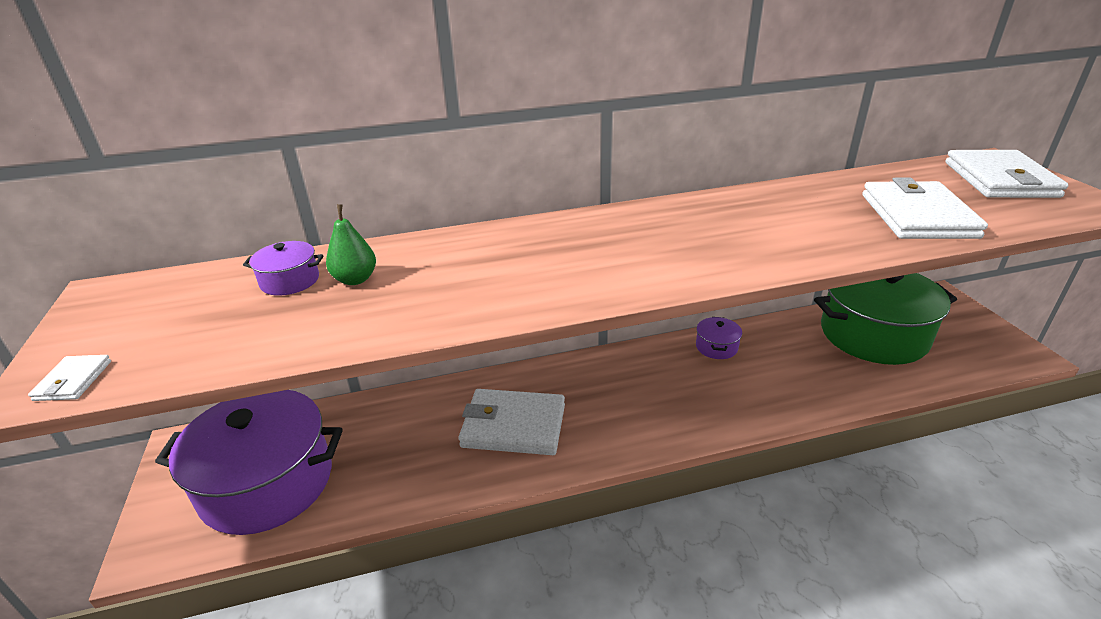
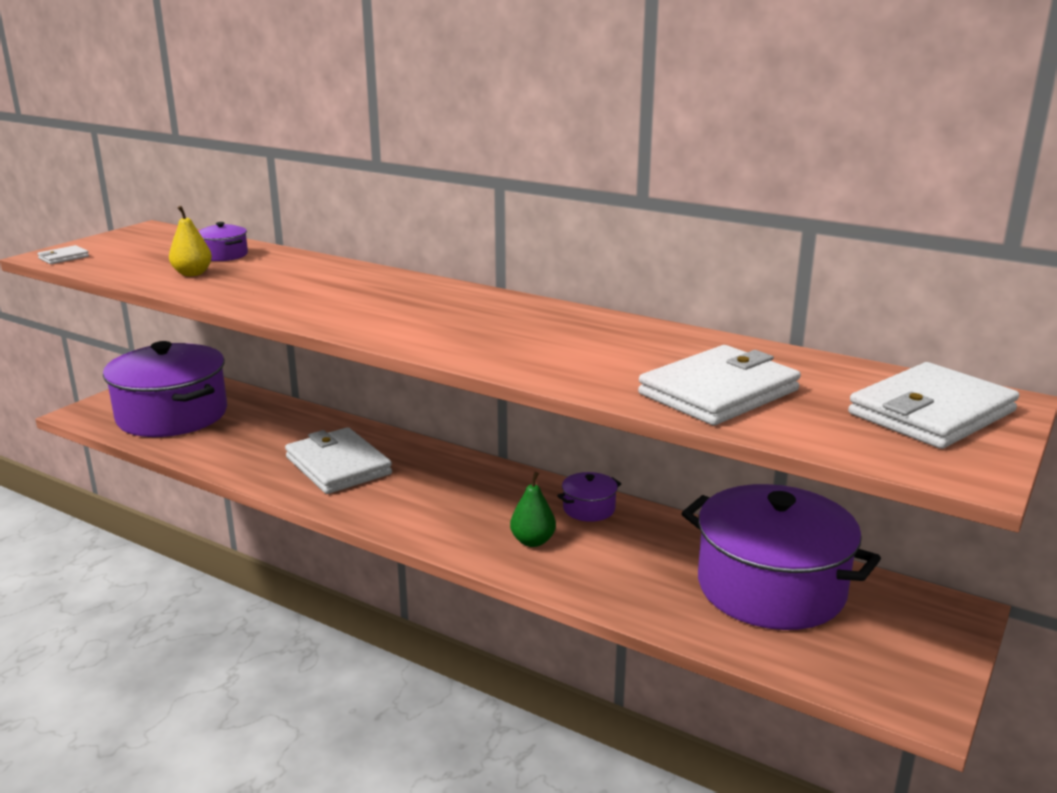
camera: 45 degrees right, 10 degrees down
(314, 316) = (192, 274): none -> yellow pear
(355, 279) = (250, 266): green pear -> green pear (533, 541)
(873, 334) = (771, 587): green pot -> purple pot

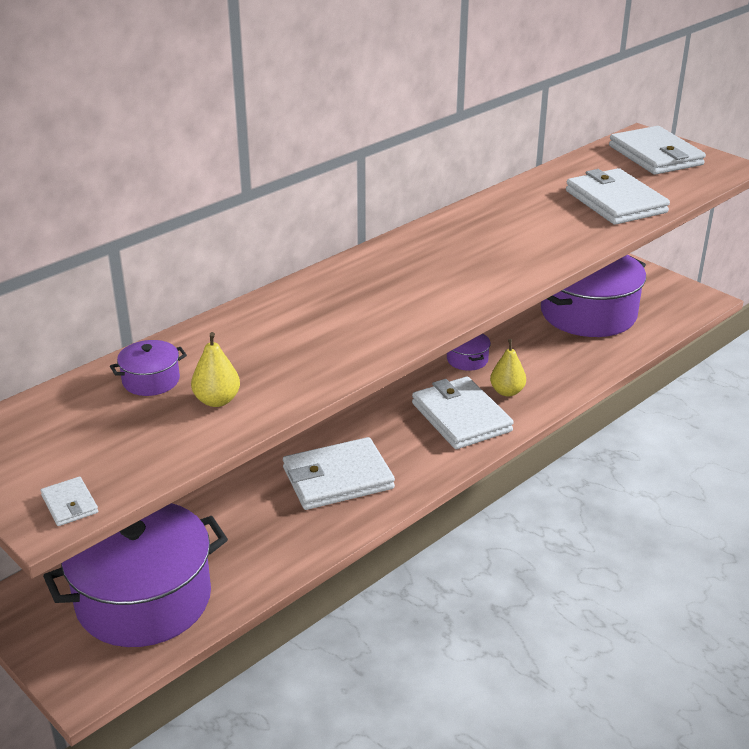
camera: 75 degrees left, 10 degrees up
(466, 517) = (461, 417): none -> white wallet
(533, 541) = (507, 391): green pear -> yellow pear

